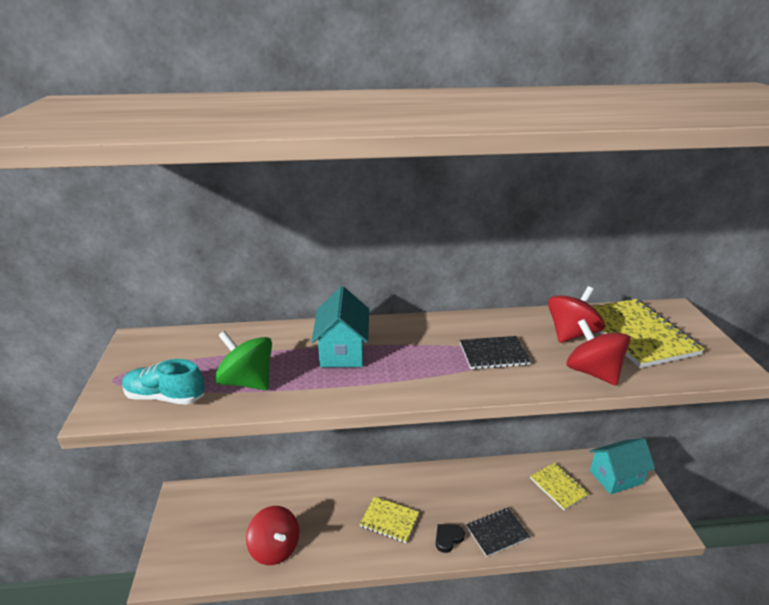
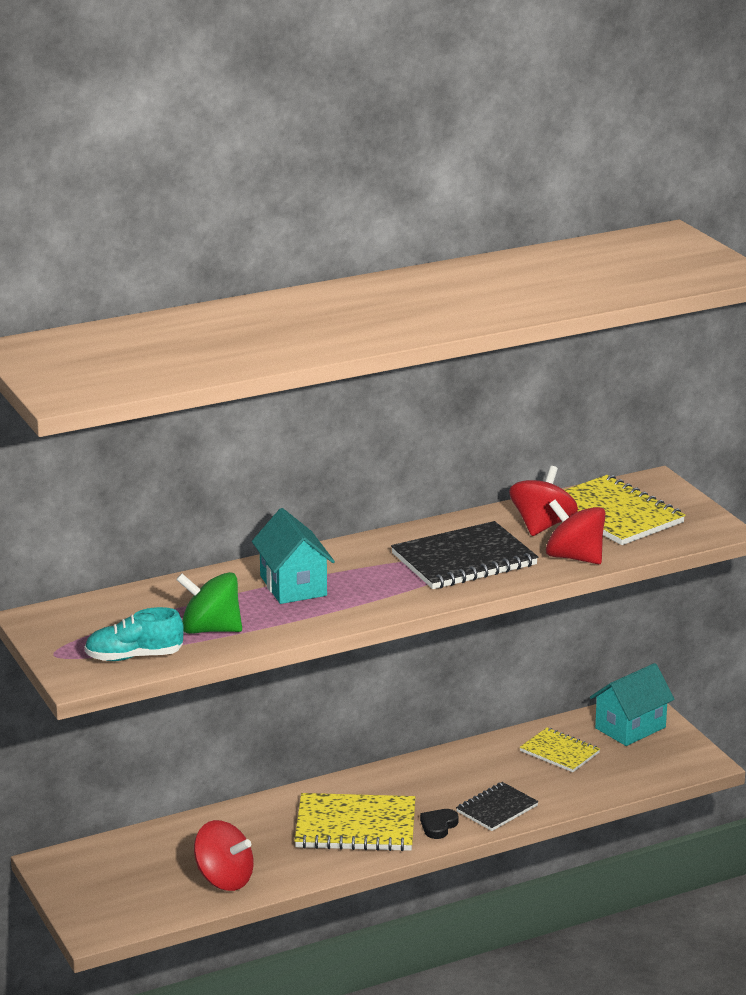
camera: 20 degrees left, 5 degrees down
(389, 520) = (355, 826): yellow notebook -> yellow notebook, size x1.70
(493, 354) = (464, 559): black notebook -> black notebook, size x1.70

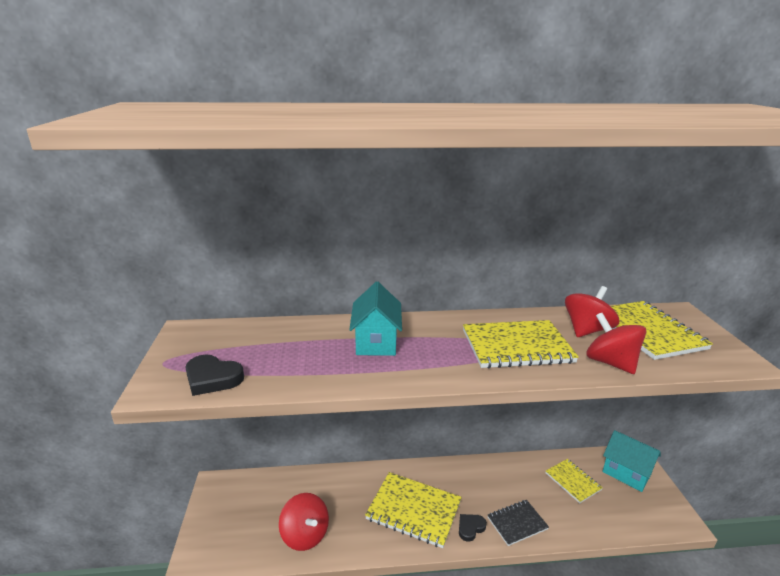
camera: 20 degrees right, 0 degrees up
(134, 657) = (212, 378): turquoise shoe -> black heart
(210, 629) = (289, 366): green spinning top -> none
(464, 559) = (516, 346): black notebook -> yellow notebook
(630, 728) = (626, 473): turquoise house -> turquoise house turned 60 degrees clockwise

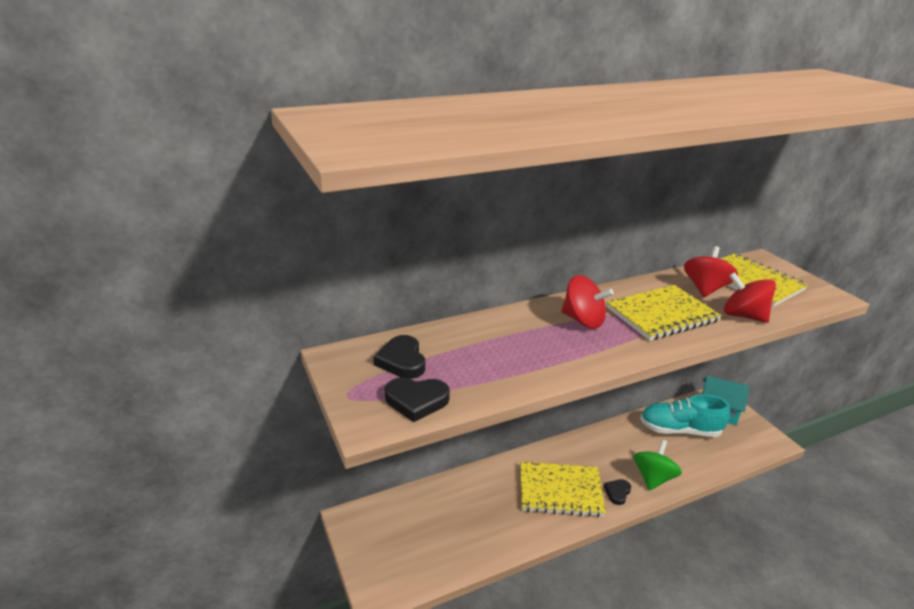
camera: 20 degrees left, 5 degrees up
(234, 343) = (402, 361): none -> black heart
(305, 535) = (473, 541): red spinning top -> red spinning top (583, 320)
(376, 342) = (539, 333): turquoise house -> none
(517, 523) = (653, 478): black notebook -> green spinning top
(572, 481) = (679, 430): yellow notebook -> turquoise shoe

